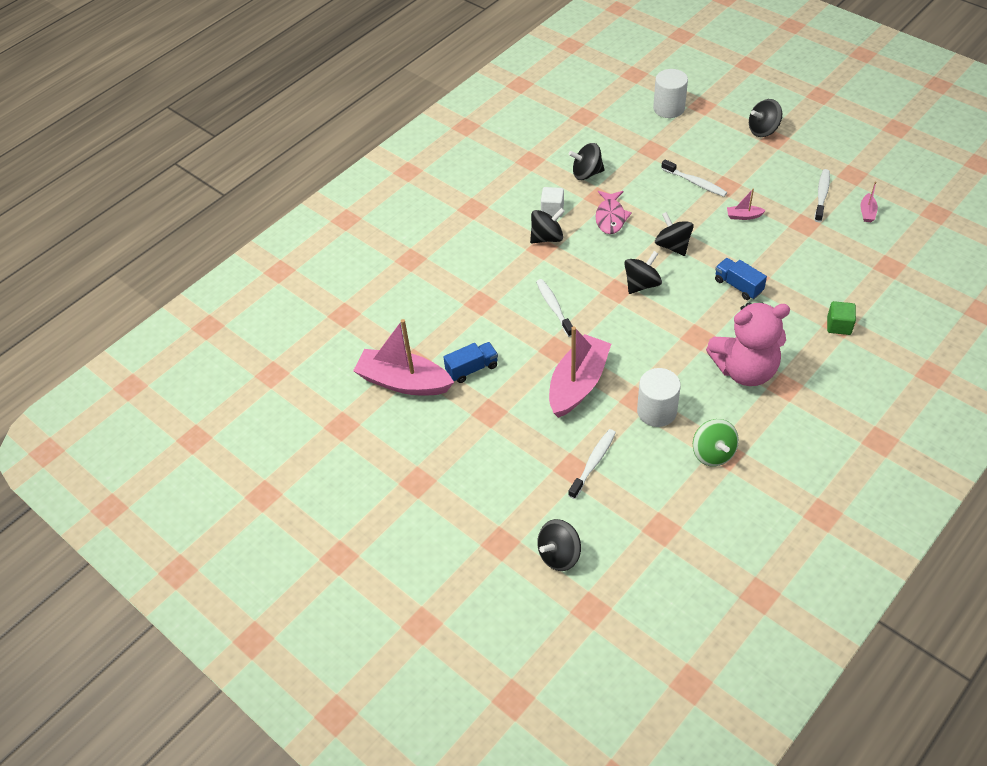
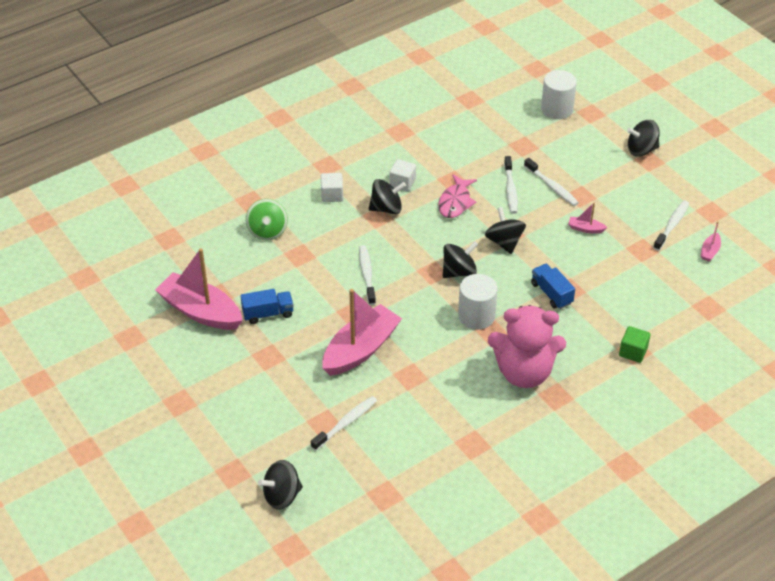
camera: 10 degrees right, 5 degrees down
(489, 236) = (332, 195): none -> white cube
(586, 173) = (449, 155): black spinning top -> none
(656, 411) = (424, 390): white cylinder -> white cylinder (476, 316)
(657, 194) = (510, 190): none -> white toothbrush
(713, 453) = (461, 440): green spinning top -> green spinning top (267, 231)

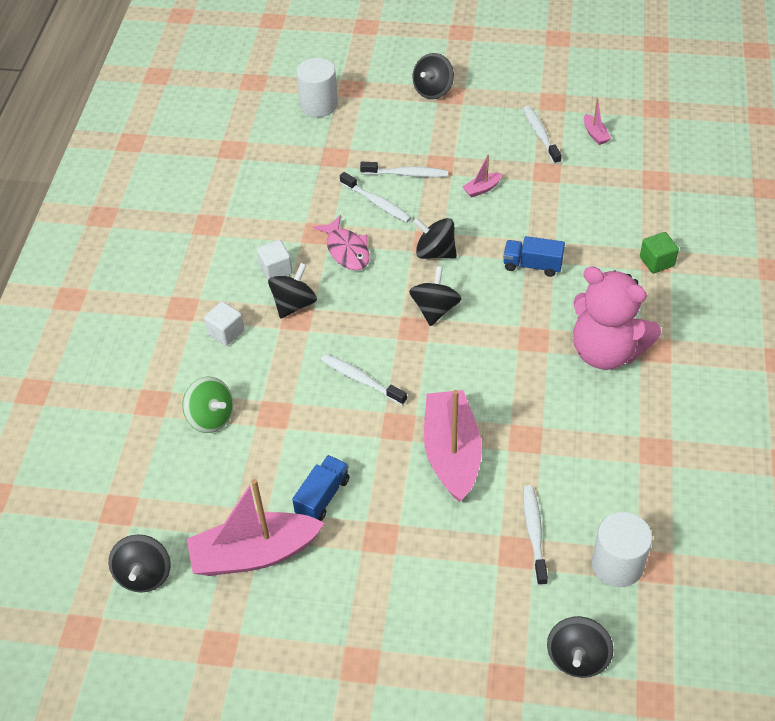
camera: 45 degrees left, 5 degrees up
(141, 277) = (144, 575): none -> black spinning top
(476, 316) = (503, 336): white cylinder -> white cylinder (617, 564)
(524, 372) = (606, 351): pink teddy bear -> pink teddy bear turned 75 degrees clockwise

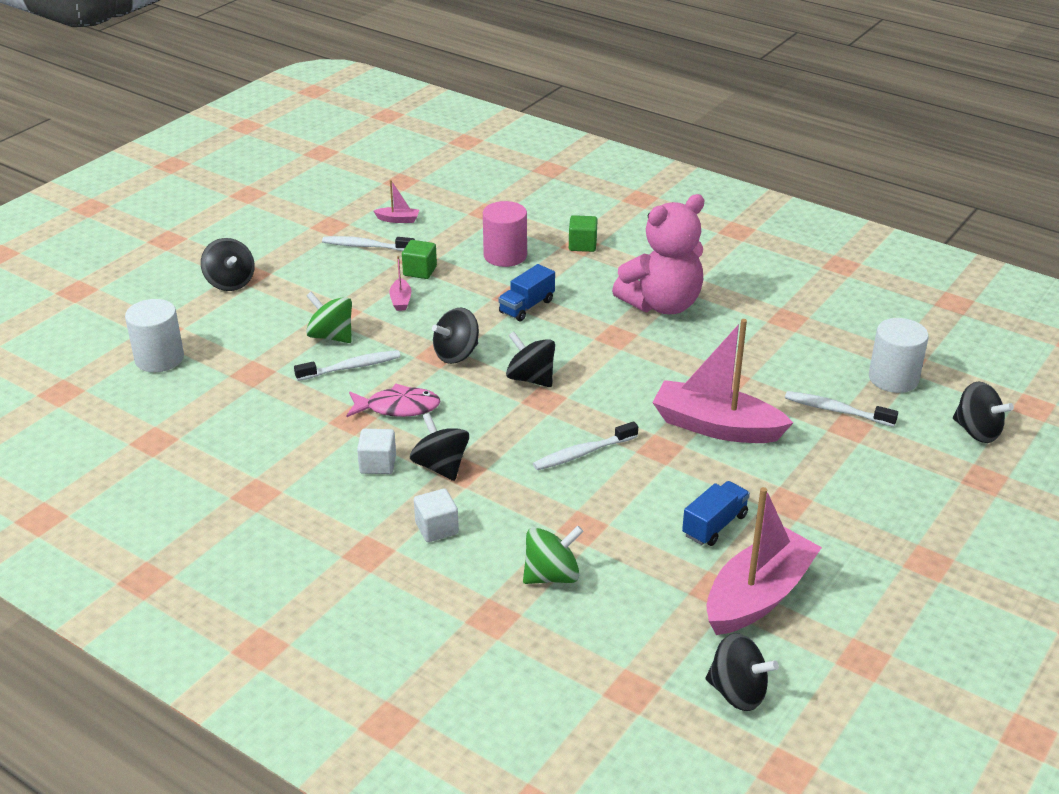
camera: 65 degrees left, 15 degrees down
(254, 554) = (758, 596): pink boat -> pink boat turned 150 degrees counterclockwise
(322, 496) = (714, 525): blue truck -> blue truck turned 75 degrees clockwise
(407, 174) = (331, 336): white toothbrush -> green spinning top
(531, 181) = (420, 271): none -> green cube
(597, 220) = (505, 256): none -> pink cylinder

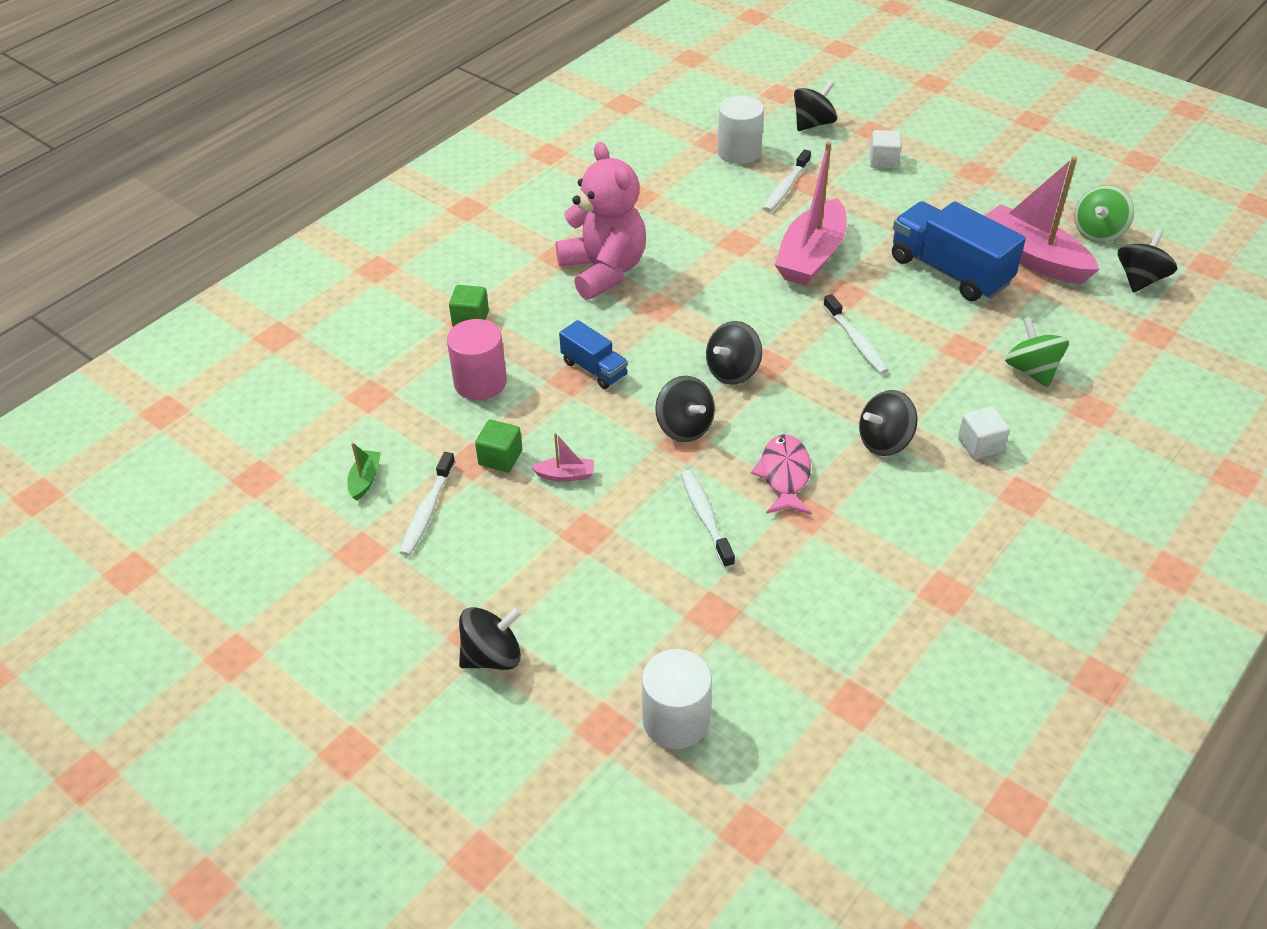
camera: 85 degrees left, 10 degrees up
(331, 336) = (638, 539): green spinning top -> green spinning top (1098, 232)
(378, 464) = (884, 490): white cube -> white cube (883, 161)
(398, 220) = (365, 479): pink boat -> green boat
(714, 525) = (949, 271): blue truck -> blue truck, size x1.85

